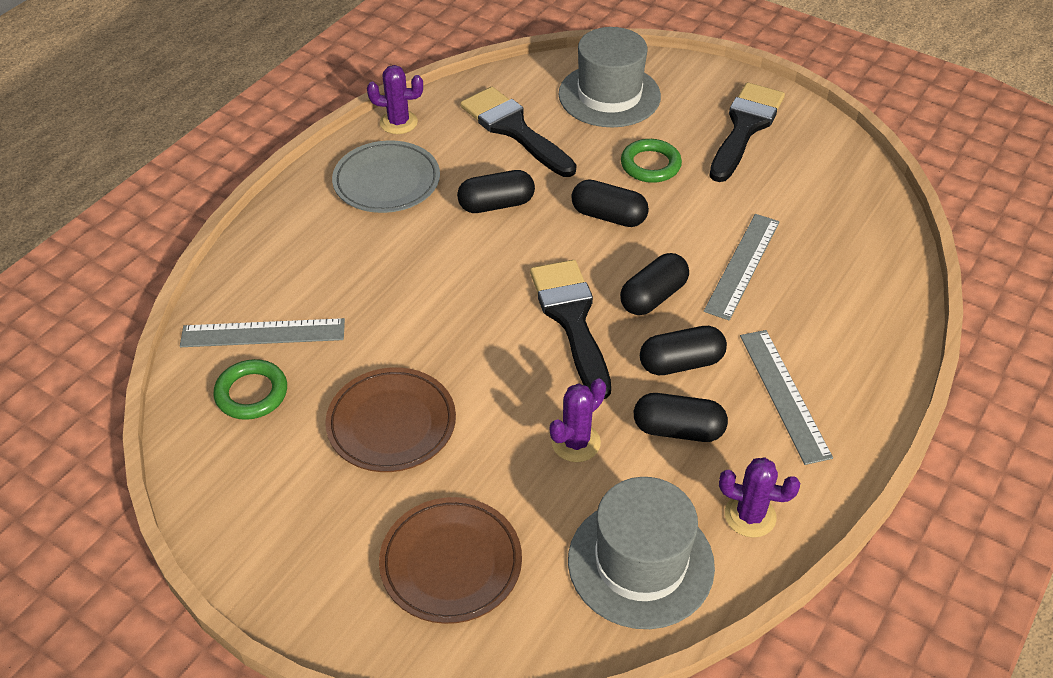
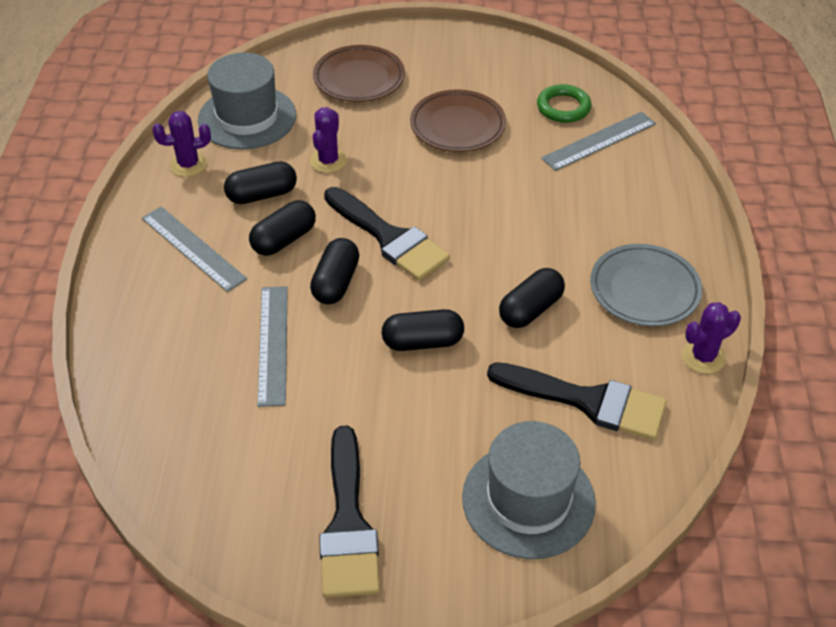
camera: 150 degrees right, 0 degrees up
(650, 165) = (421, 420): green ring -> none

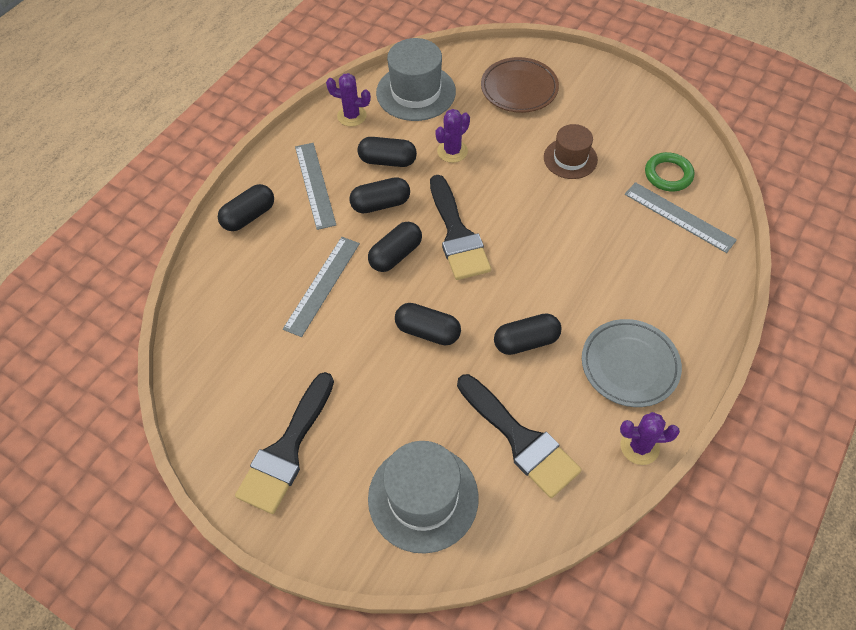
camera: 30 degrees right, 10 degrees up
(134, 309) = (249, 216): none -> black capsule
(457, 126) = (570, 158): brown plate -> brown hat
(599, 141) = (679, 217): grey ruler -> grey ruler turned 45 degrees clockwise

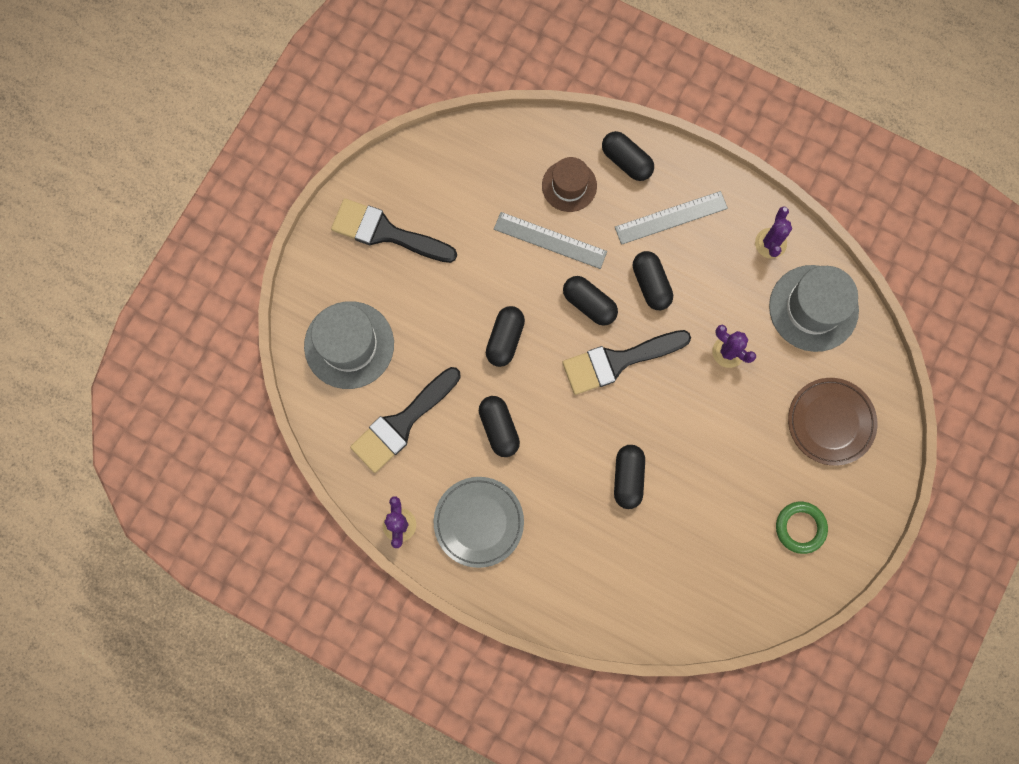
camera: 85 degrees right, 20 degrees up
(387, 161) = (709, 286): black capsule -> black capsule (628, 478)
(570, 158) = (728, 476): brown hat -> brown hat (569, 186)
(668, 175) = (714, 581): green ring -> green ring (800, 527)
(679, 217) = (656, 587): grey ruler -> none

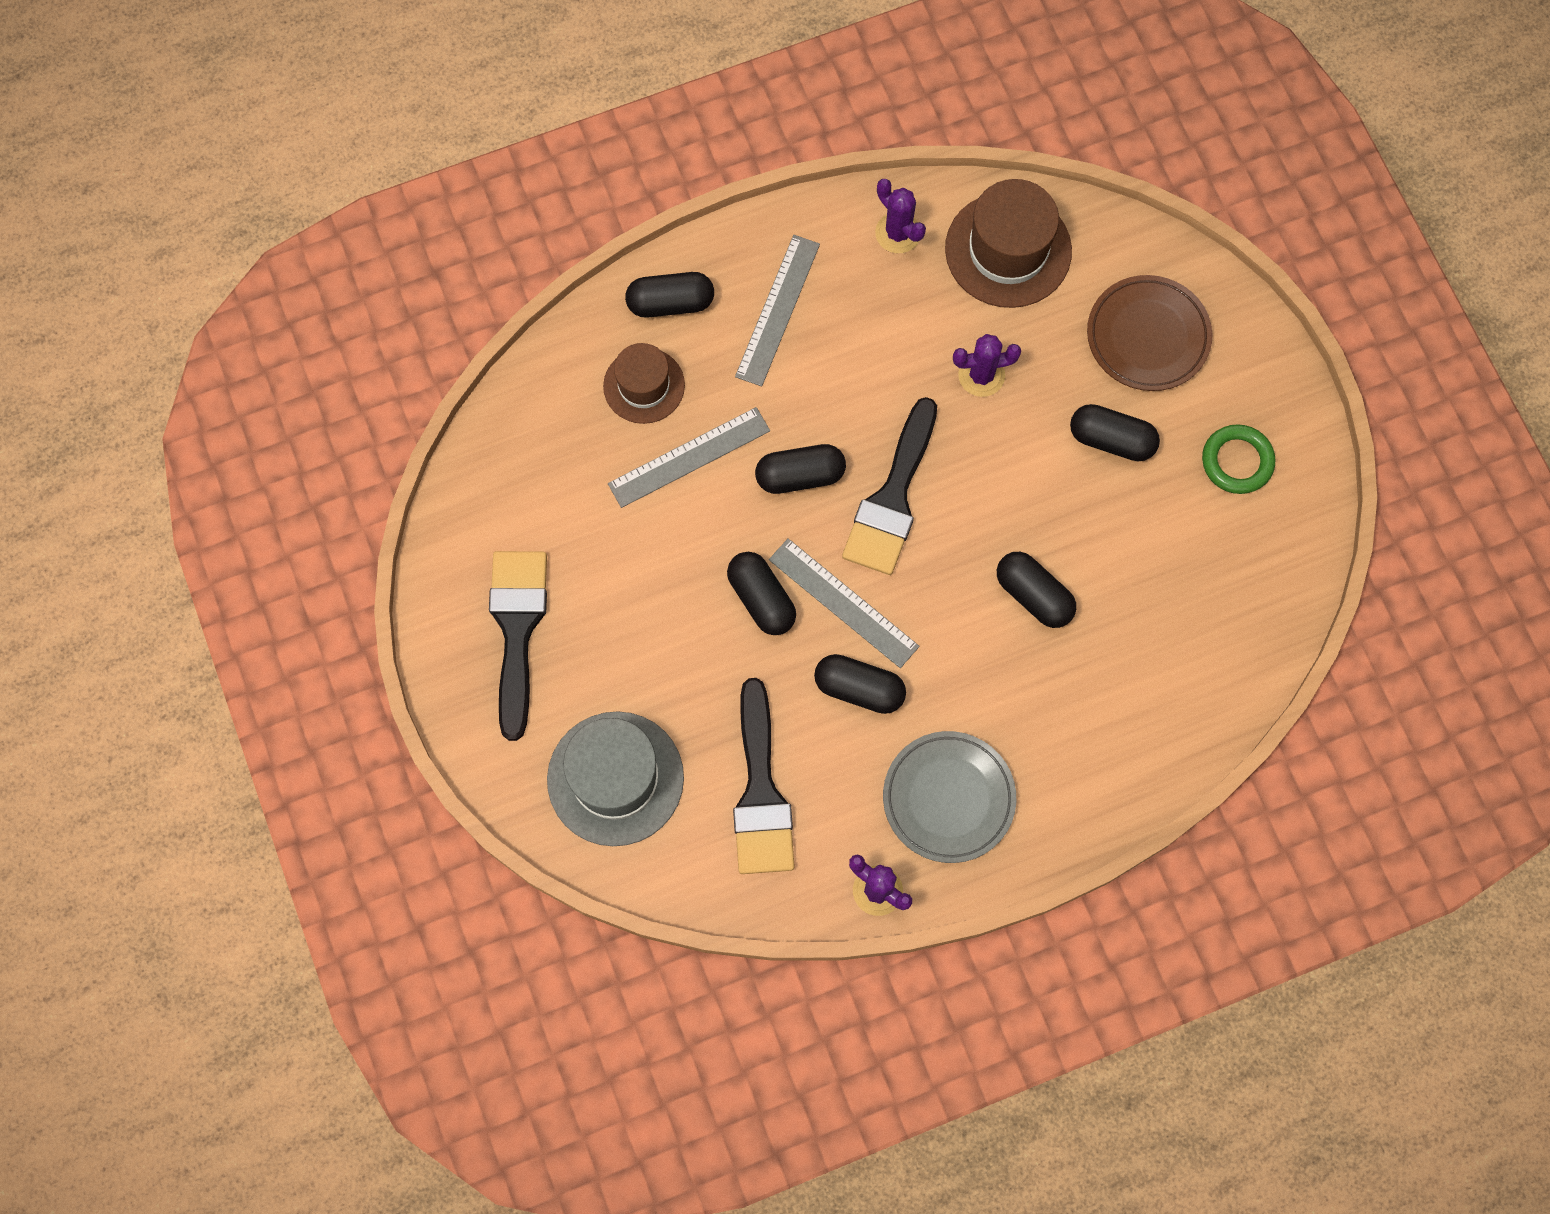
camera: 50 degrees left, 5 degrees down
(386, 232) = (517, 629): black brush -> black brush turned 120 degrees clockwise
(539, 382) = (843, 602): none -> grey ruler
(651, 284) = (835, 393): black capsule -> black capsule (1111, 440)
(813, 308) = (1008, 250): grey hat -> brown hat

